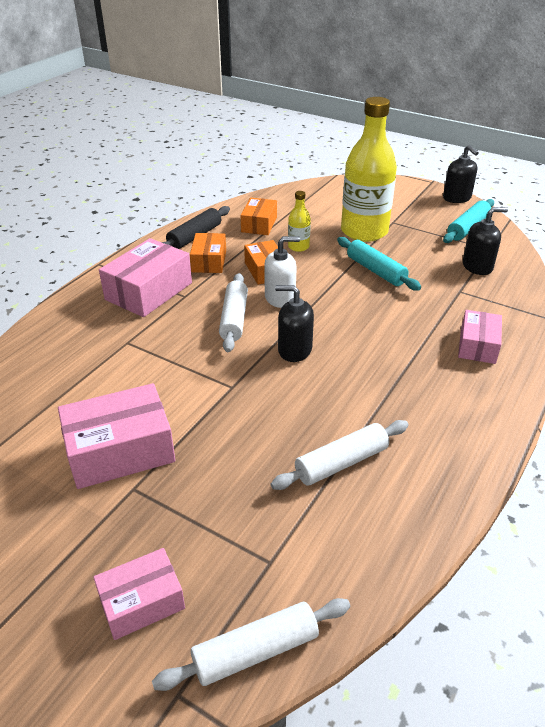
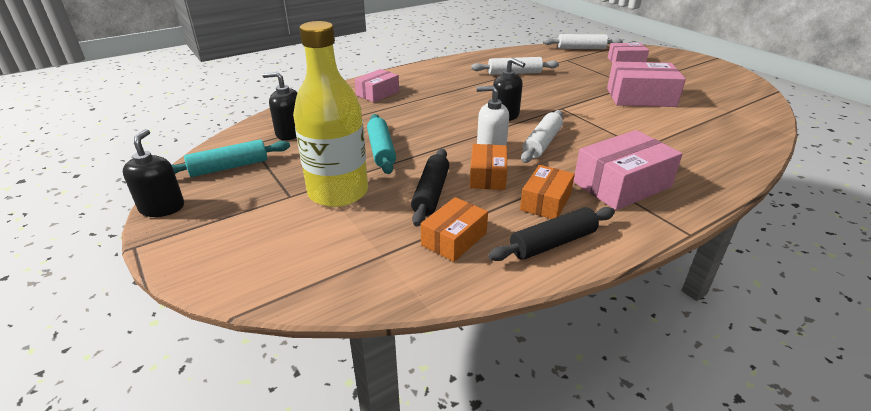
camera: 155 degrees left, 5 degrees down
(298, 247) = (431, 193): yellow bottle -> black rolling pin

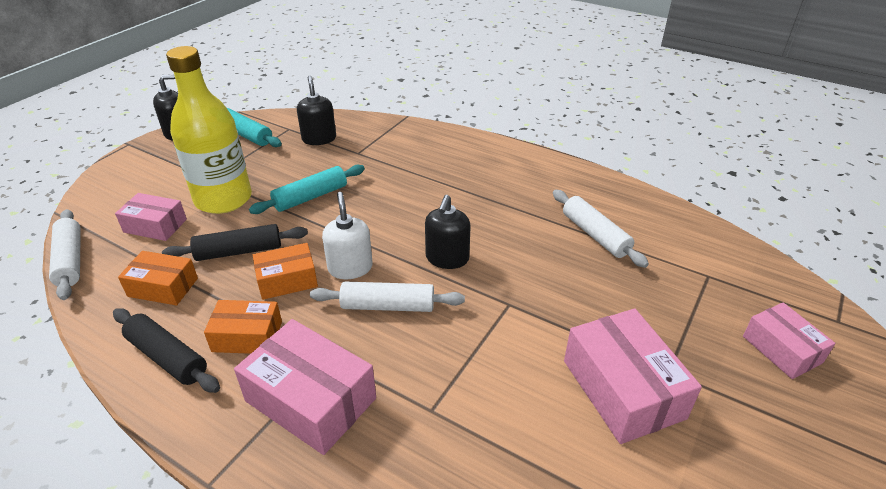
camera: 65 degrees right, 5 degrees up
(377, 93) = (440, 154): pink box -> pink box (155, 226)
(581, 48) = (783, 282): white rolling pin -> white rolling pin (70, 260)

